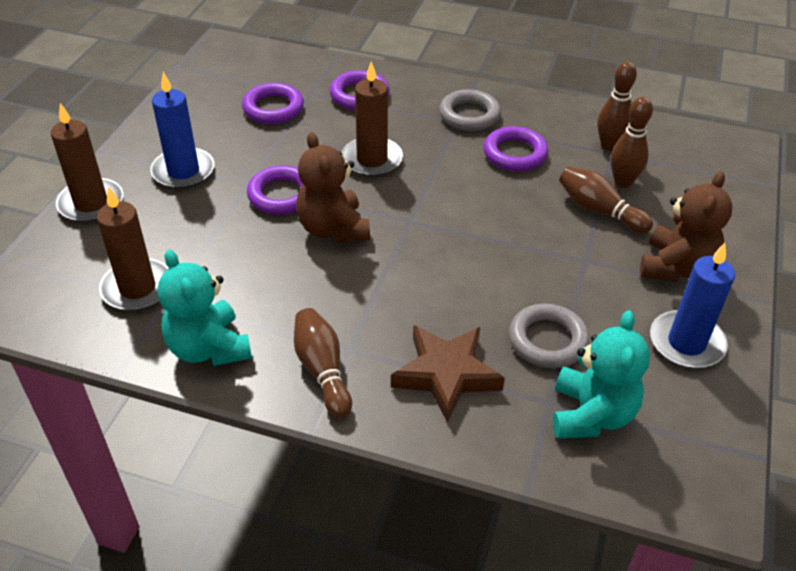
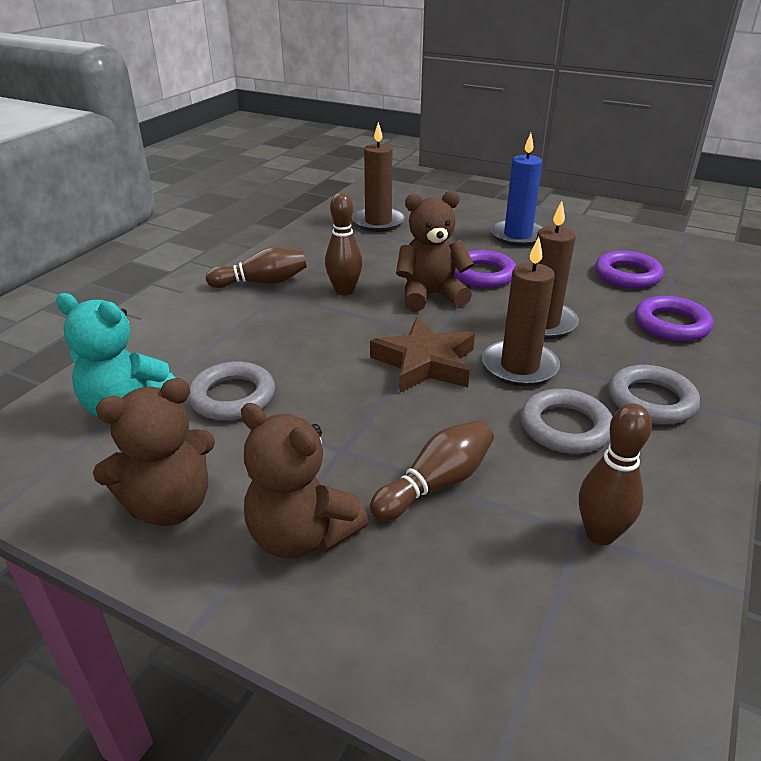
camera: 100 degrees right, 10 degrees down
(91, 203) = (476, 206): brown candle -> brown candle (519, 366)
(209, 348) = (307, 244): turquoise teddy bear -> none
(446, 374) = (225, 334): brown star -> brown star (425, 363)
(515, 154) = (565, 427): purple ring -> grey ring
(623, 182) = (502, 527): brown bowling pin -> brown bowling pin (344, 291)
(686, 343) = (170, 505): blue candle -> brown teddy bear

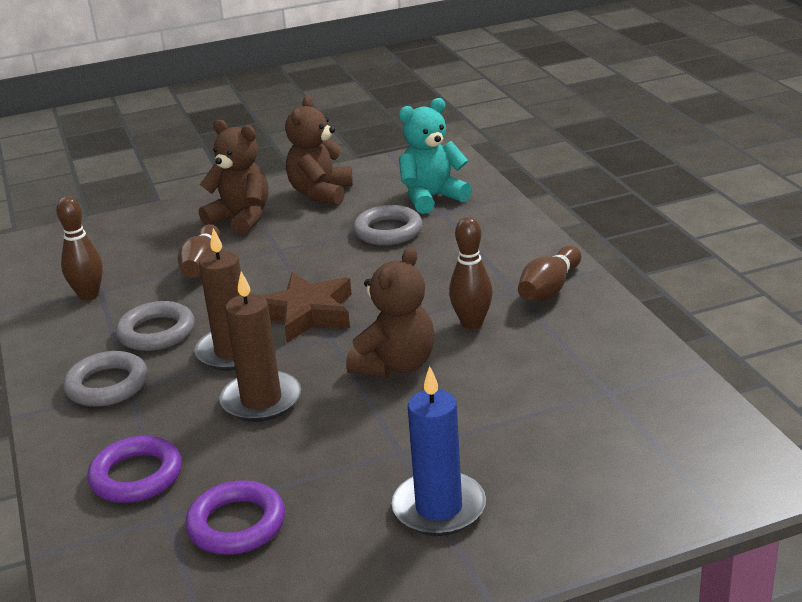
camera: 135 degrees right, 5 degrees down
(301, 535) = (241, 219): brown teddy bear -> brown teddy bear turned 45 degrees clockwise
(378, 222) = (621, 416): brown candle -> none
(483, 274) = (388, 419): purple ring -> none

